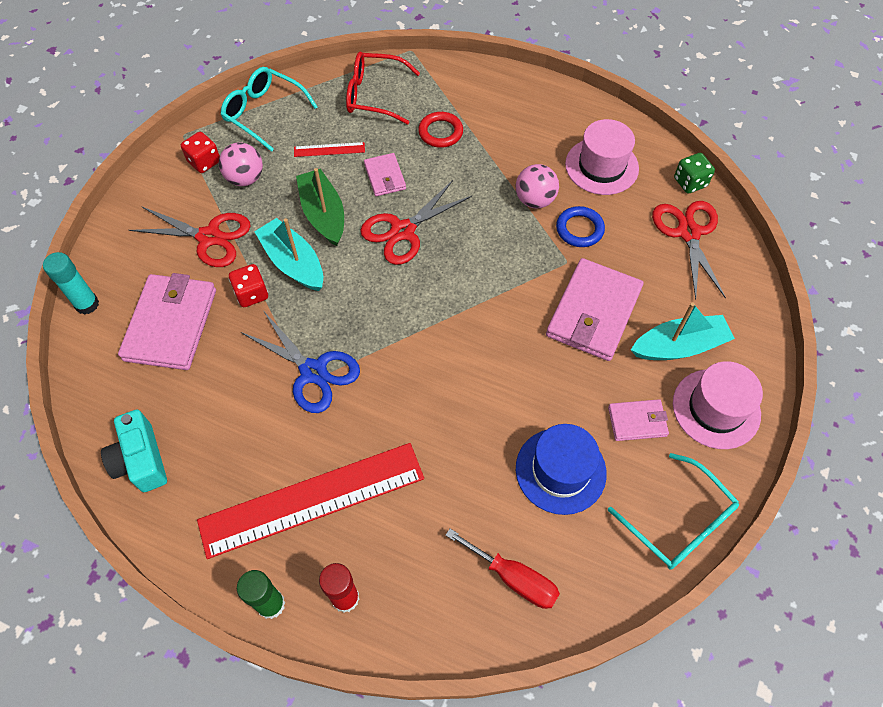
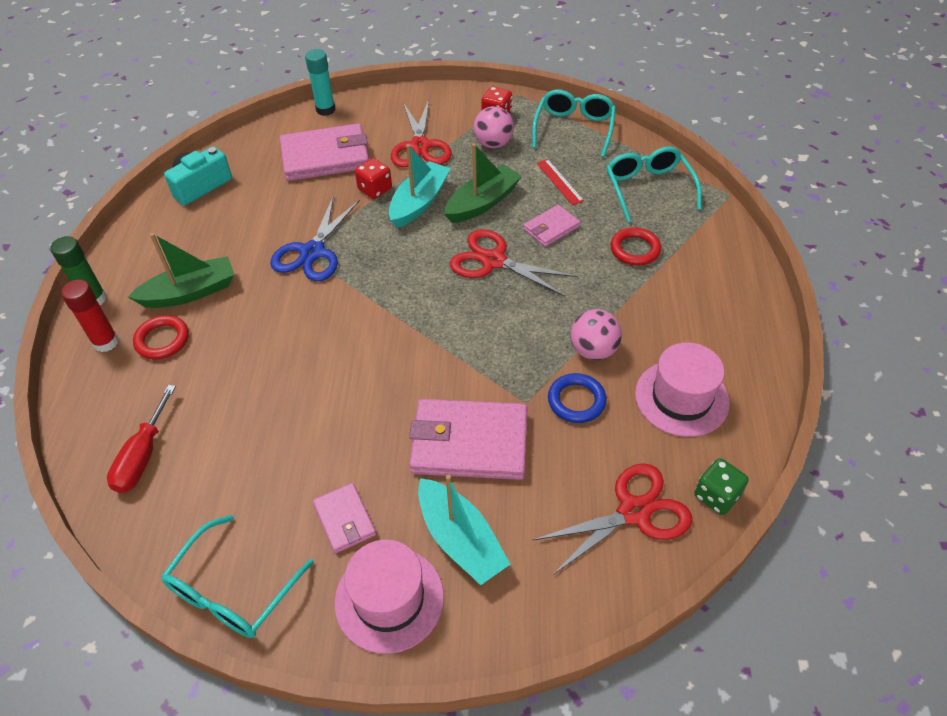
camera: 70 degrees right, 10 degrees down
(312, 499) = (190, 292): red ruler -> green boat
(369, 538) = (162, 340): none -> red ring
(374, 95) = (648, 188): red glasses -> turquoise glasses
(560, 470) = (265, 464): blue hat -> none

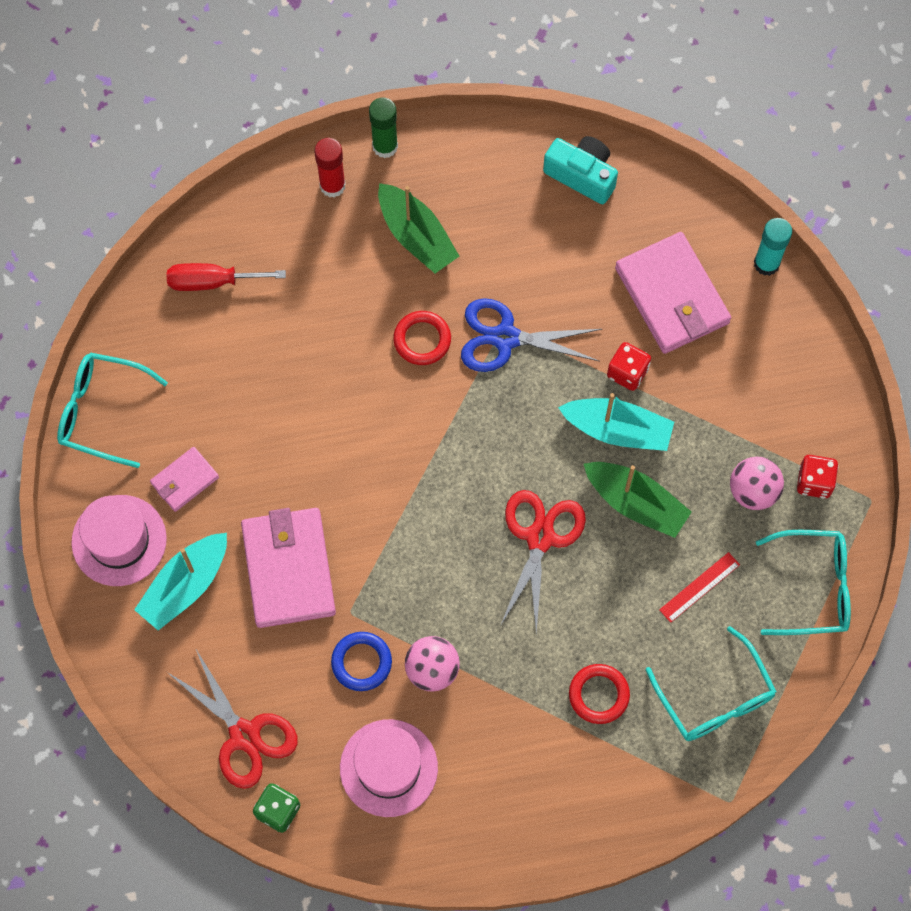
camera: 75 degrees right, 20 degrees up
(162, 340) = (347, 237): red ring -> red ring (422, 340)
(420, 146) = (723, 402): red scissors -> none
(551, 228) = (611, 592): pink wallet -> none
(648, 188) = (715, 698): turquoise glasses -> turquoise glasses turned 90 degrees clockwise

